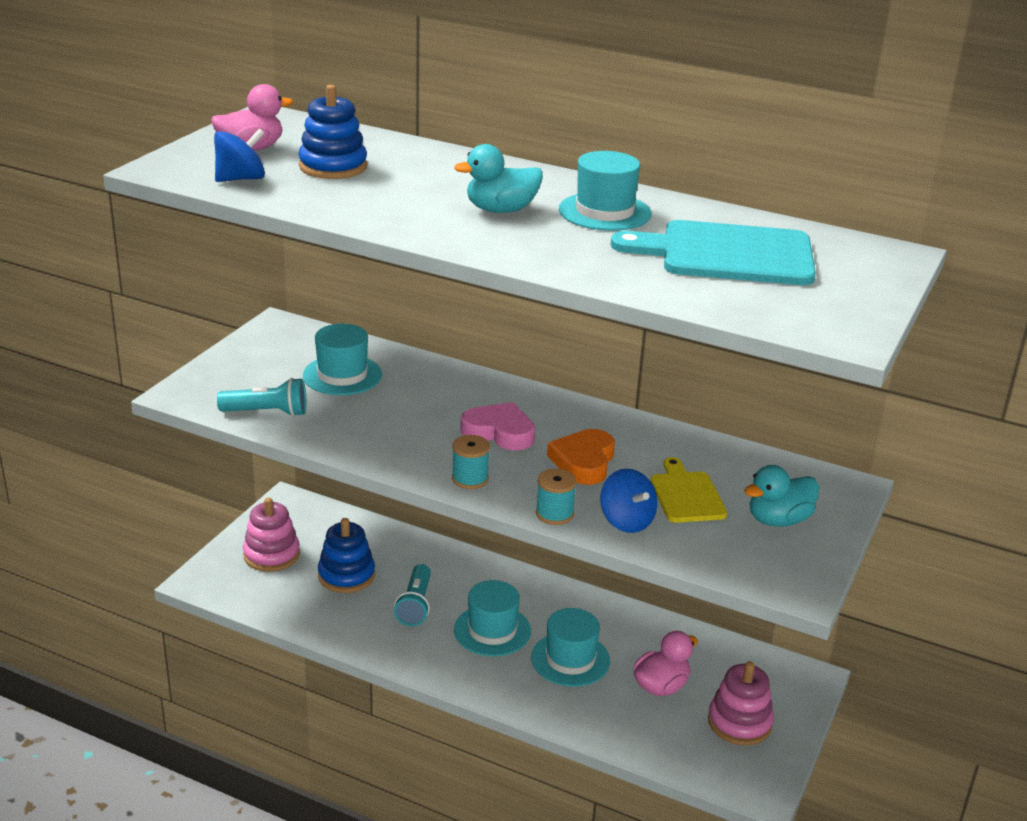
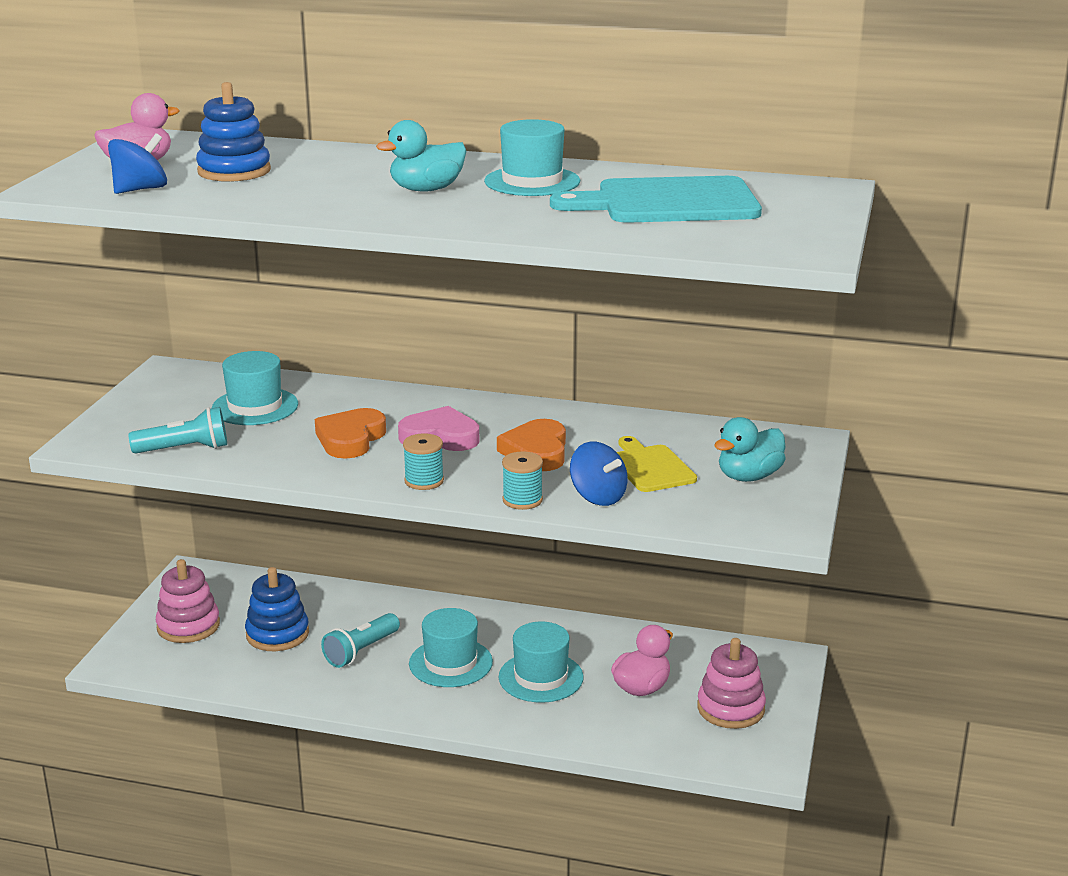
camera: 10 degrees left, 5 degrees down
(415, 605) = (361, 651): turquoise flashlight -> turquoise flashlight turned 45 degrees clockwise
(417, 423) = (350, 439): none -> orange heart

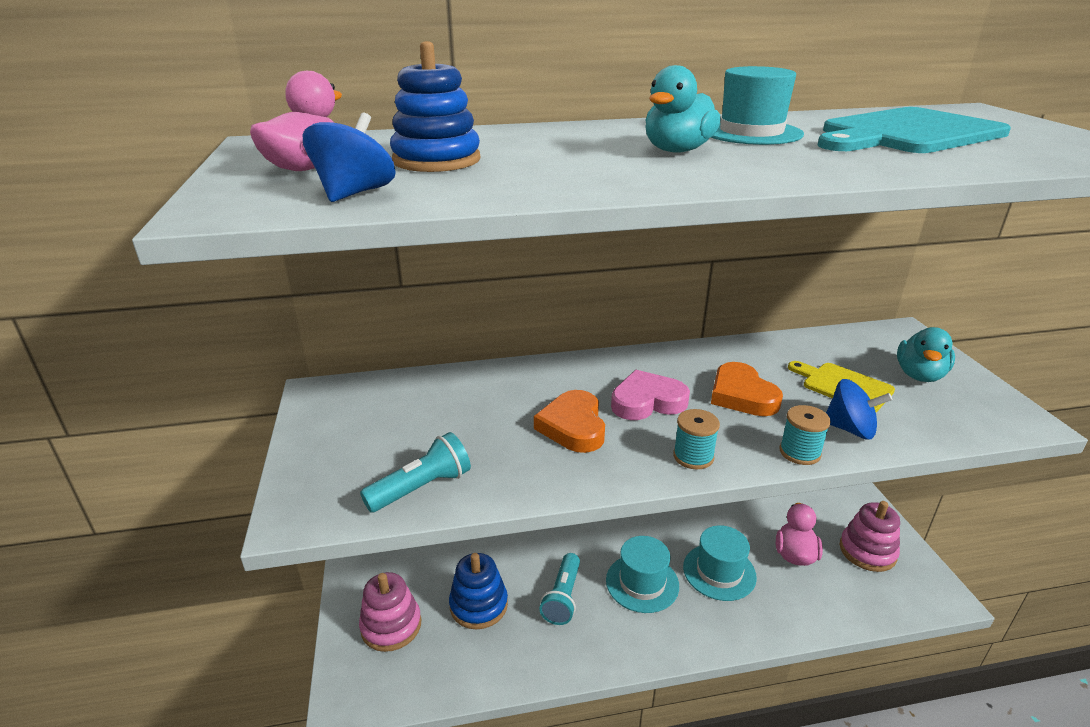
camera: 25 degrees left, 5 degrees up
(255, 407) = (445, 413): turquoise hat -> none

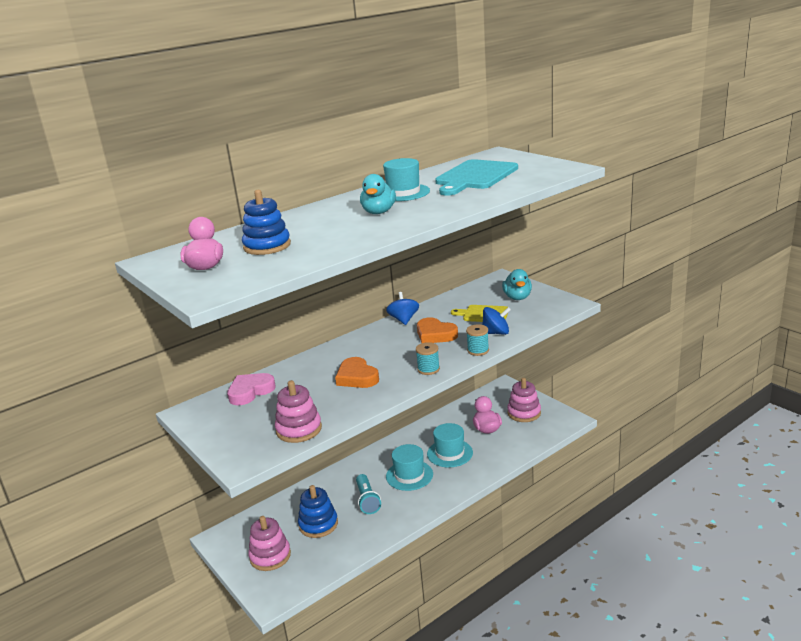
camera: 25 degrees left, 5 degrees down
(354, 193) = (256, 272): blue spinning top -> blue spinning top (404, 320)
(421, 488) = (299, 429): turquoise flashlight -> pink stacking toy
(647, 401) = (388, 353): pink heart -> pink heart (250, 391)

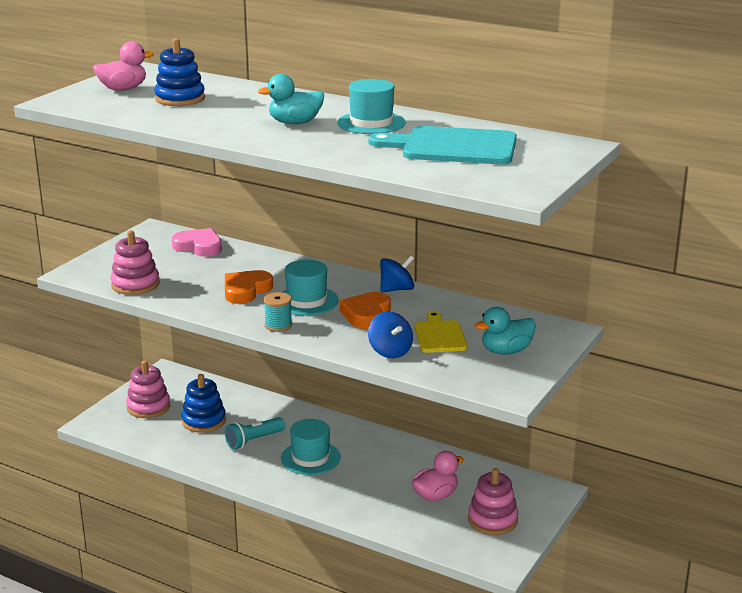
camera: 65 degrees right, 0 degrees up
(450, 453) = (368, 477): turquoise hat -> turquoise hat (306, 301)
(478, 350) = (337, 347): turquoise spool -> none

